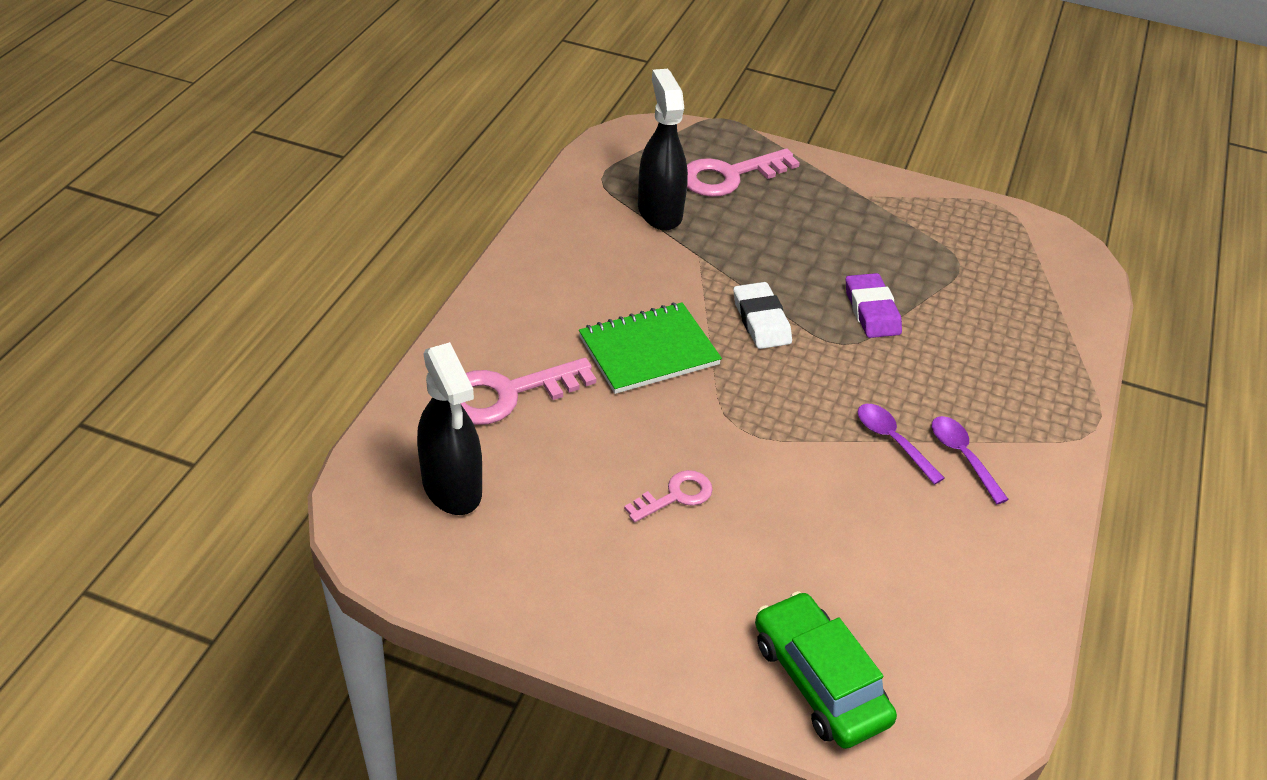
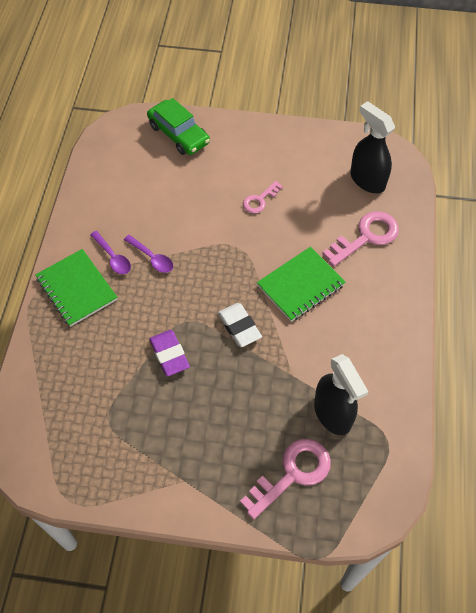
camera: 170 degrees right, 15 degrees up
(1022, 422) = (76, 289): none -> green notebook

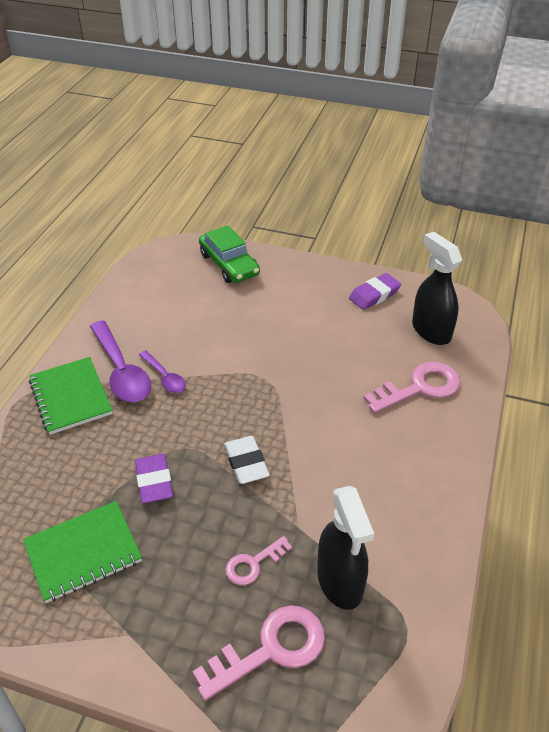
camera: 10 degrees right, 15 degrees down
(113, 257) = (121, 371): purple spoon -> purple spoon, size x1.79
(260, 200) = (302, 335): pink key -> pink key (253, 564)
(300, 285) = (330, 428): green notebook -> green notebook (83, 553)
(313, 150) = (374, 295): none -> purple eraser

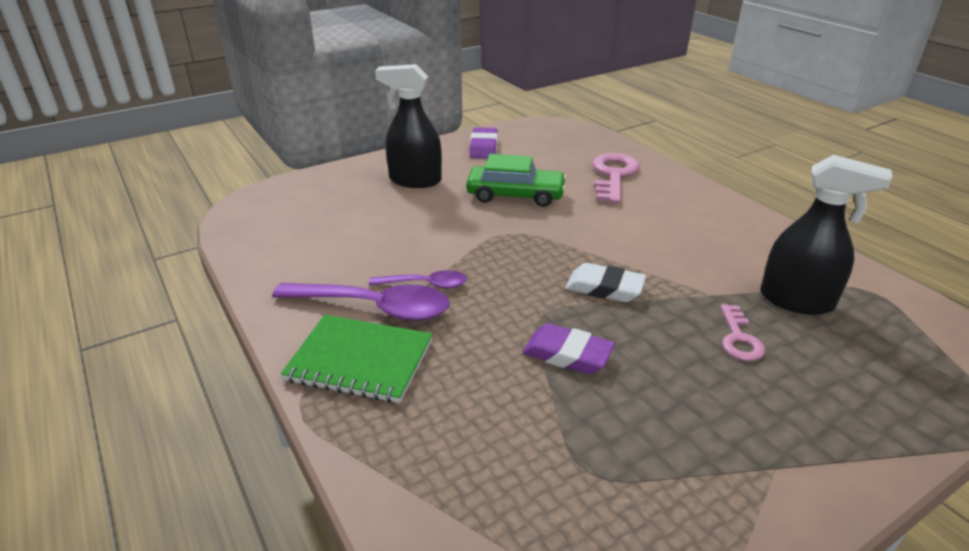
camera: 50 degrees left, 10 degrees down
(83, 553) = (622, 455): green notebook -> none
(229, 264) = (329, 186): green car -> green car (515, 195)
(271, 649) = (854, 373): pink key -> none
(431, 331) = (558, 146): black spray bottle -> black spray bottle (415, 180)

